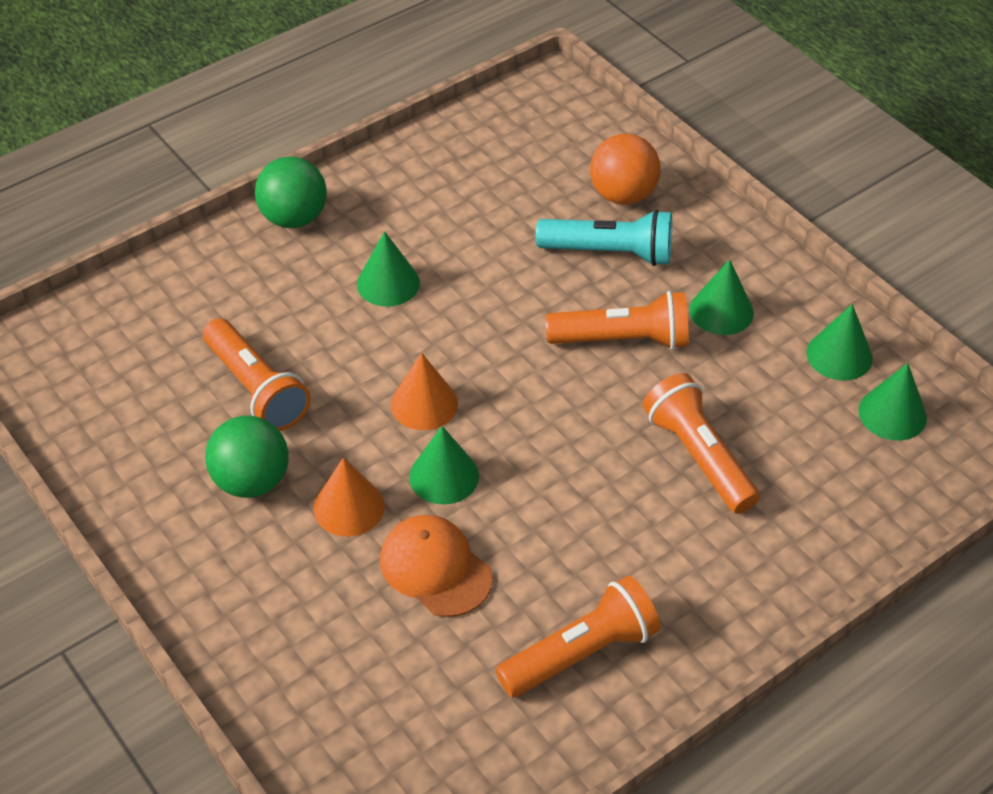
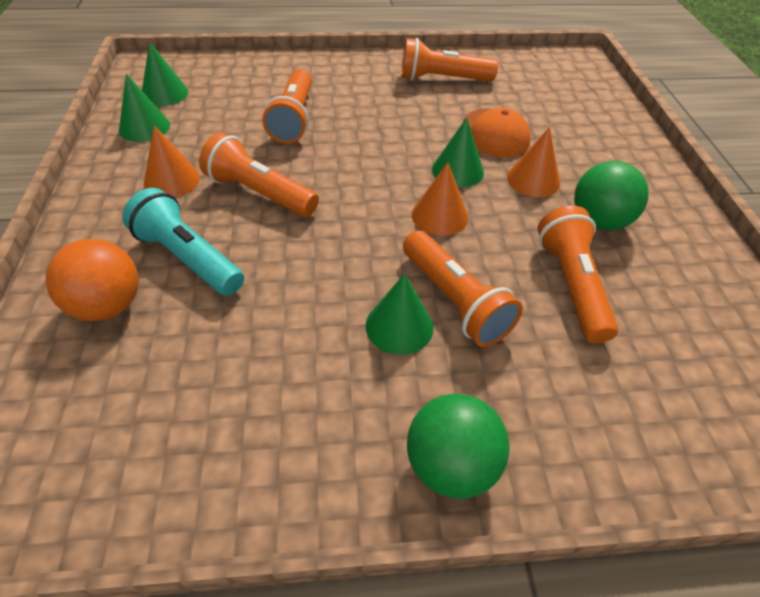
camera: 150 degrees left, 0 degrees up
(356, 324) = (454, 300): none -> orange flashlight
(721, 311) = (172, 180): green cone -> orange cone

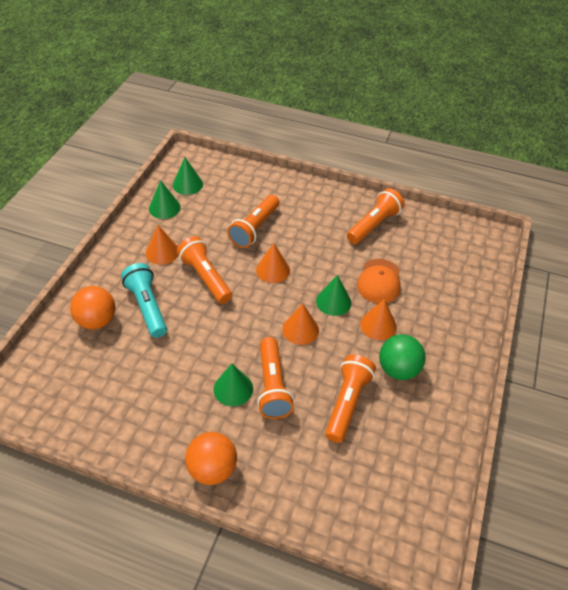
camera: 25 degrees right, 0 degrees up
(351, 158) = (273, 270): none -> orange cone
(442, 79) = (374, 225): orange flashlight -> orange flashlight turned 105 degrees clockwise
(451, 465) = (212, 469): green ball -> orange ball

